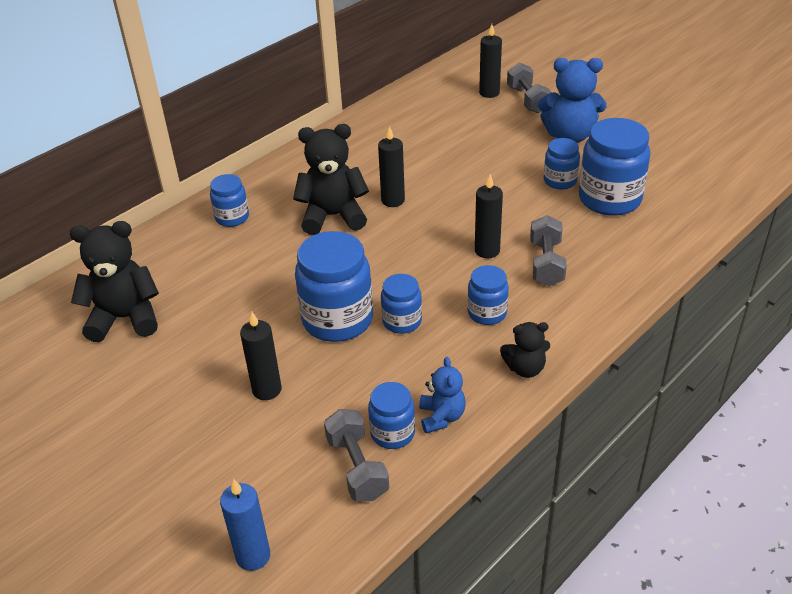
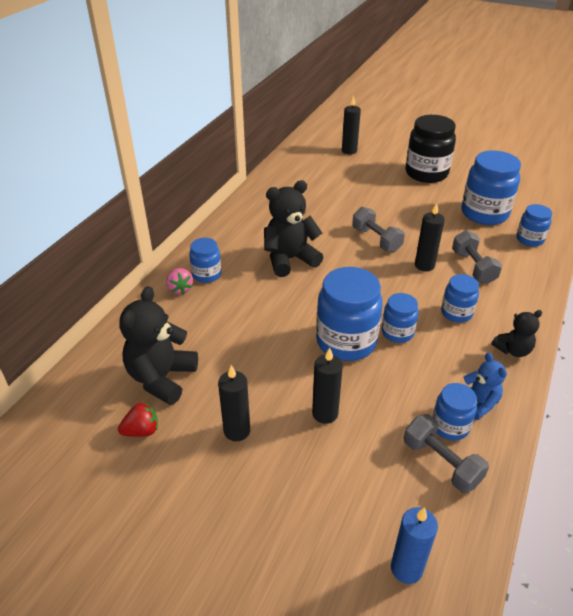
camera: 20 degrees left, 0 degrees up
(78, 365) = (142, 431): none -> red strawberry
(125, 318) = (161, 378): black teddy bear -> black teddy bear turned 45 degrees counterclockwise
(195, 228) = (180, 289): none -> pink strawberry
(393, 200) = (329, 239): black candle -> black candle (237, 431)
(527, 100) = (380, 152): grey dumbbell -> grey dumbbell (376, 240)
(560, 181) = (441, 206): blue jar -> blue jar (529, 239)
(569, 136) = (426, 173): blue teddy bear -> black jar

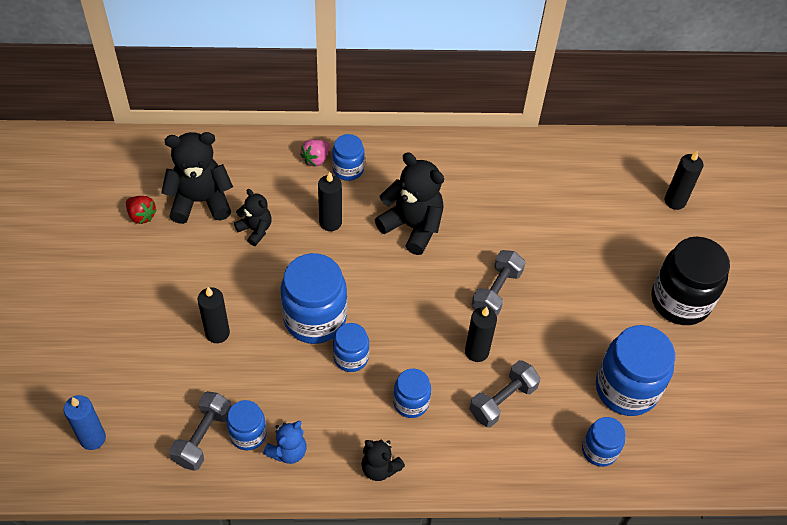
camera: 60 degrees right, 15 degrees up
(225, 350) = (255, 230): none -> black teddy bear
(237, 431) = (170, 278): black candle -> black candle (330, 222)

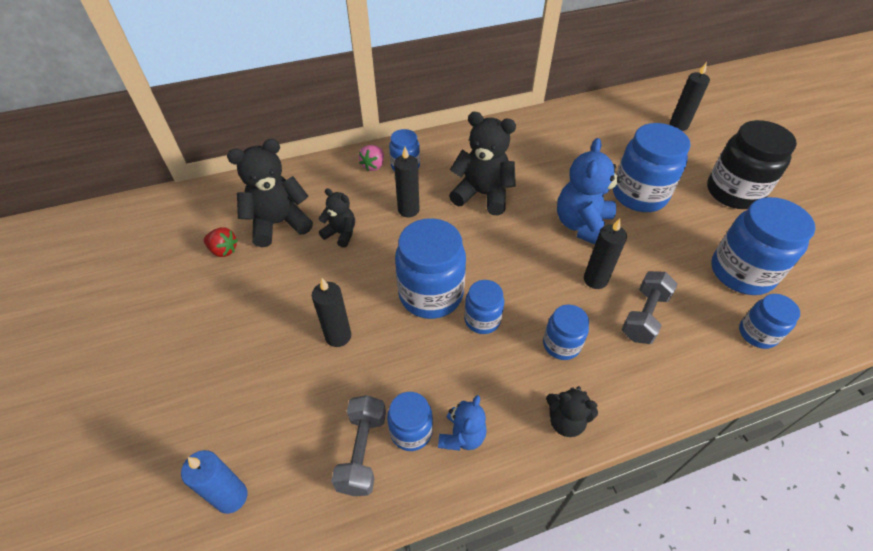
camera: 15 degrees left, 5 degrees down
(496, 291) = (582, 226): grey dumbbell -> blue teddy bear
(575, 274) = (639, 195): none -> blue jar

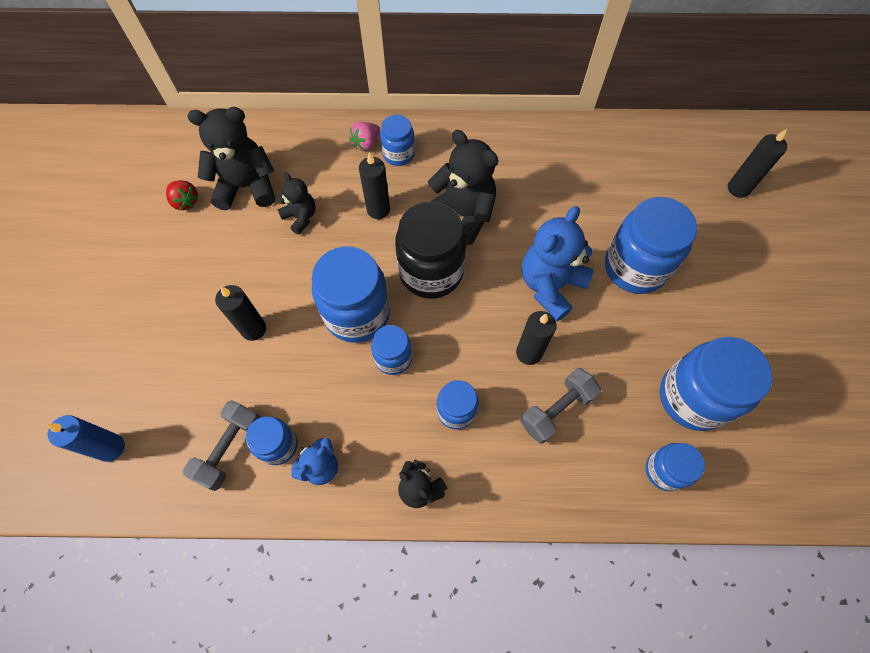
camera: 20 degrees right, 15 degrees up
(733, 192) = (748, 297): black jar -> black jar (431, 272)

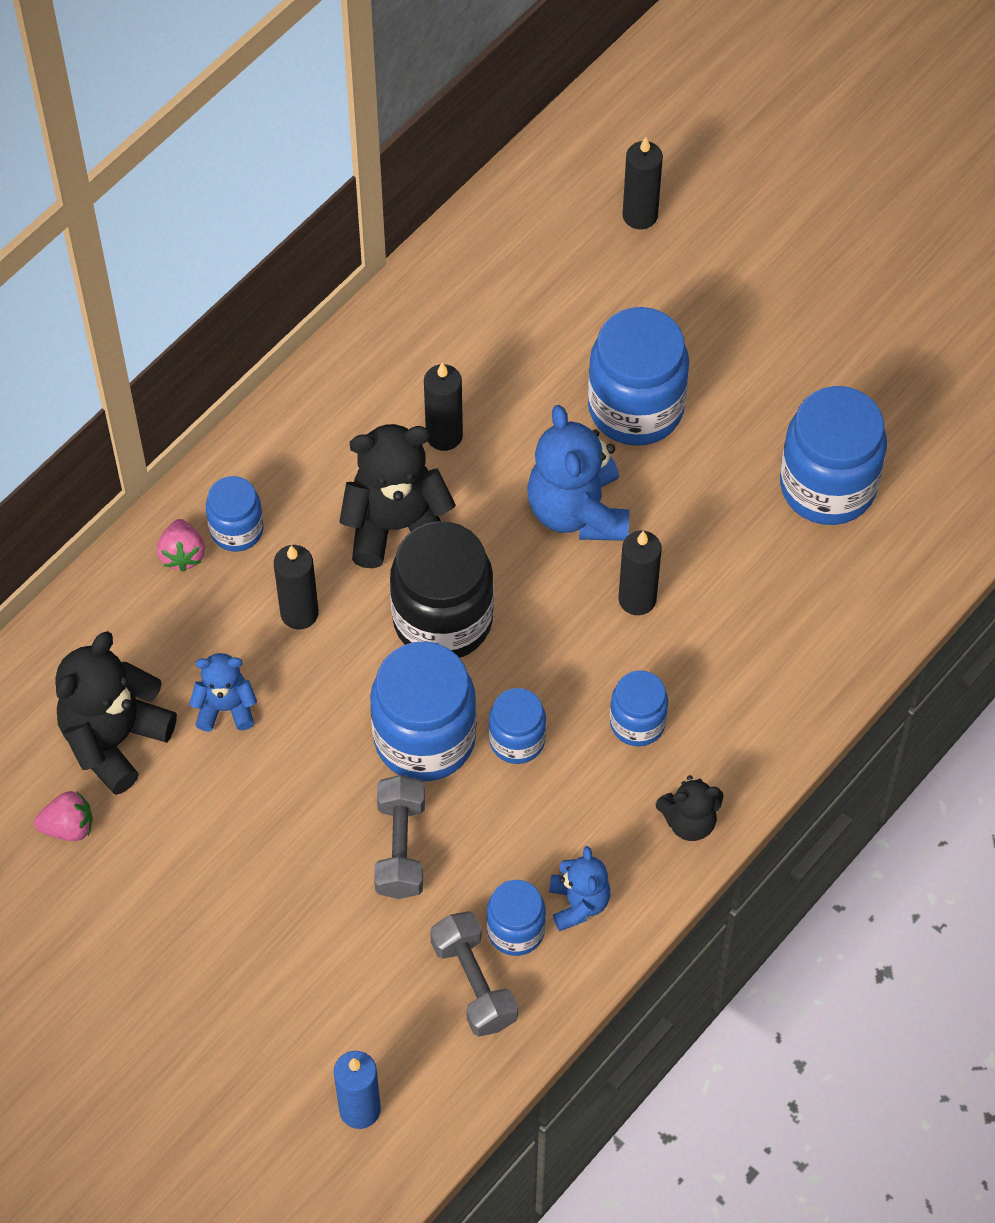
camera: 50 degrees left, 5 degrees down
(185, 202) = (68, 827): red strawberry -> pink strawberry
(253, 329) = (340, 864): black candle -> black candle (444, 435)
(300, 217) = (225, 708): black teddy bear -> blue teddy bear
(556, 410) = (724, 625): grey dumbbell -> grey dumbbell (400, 847)
(664, 470) = (874, 579): blue jar -> none

